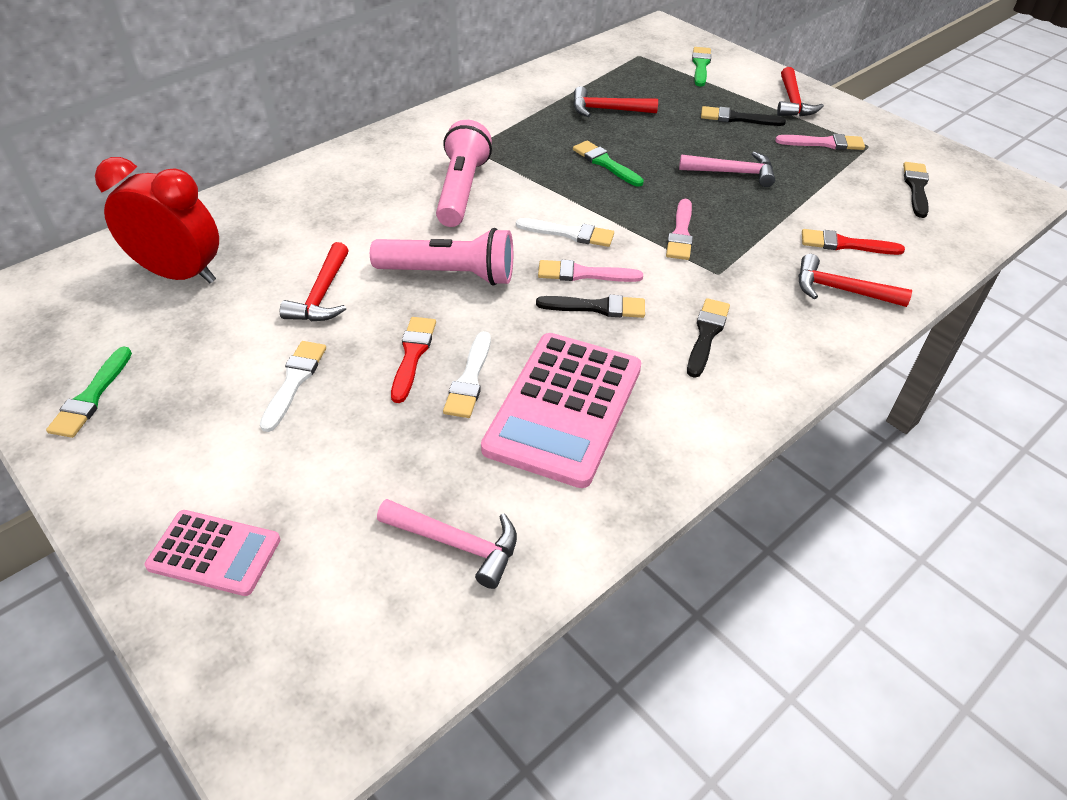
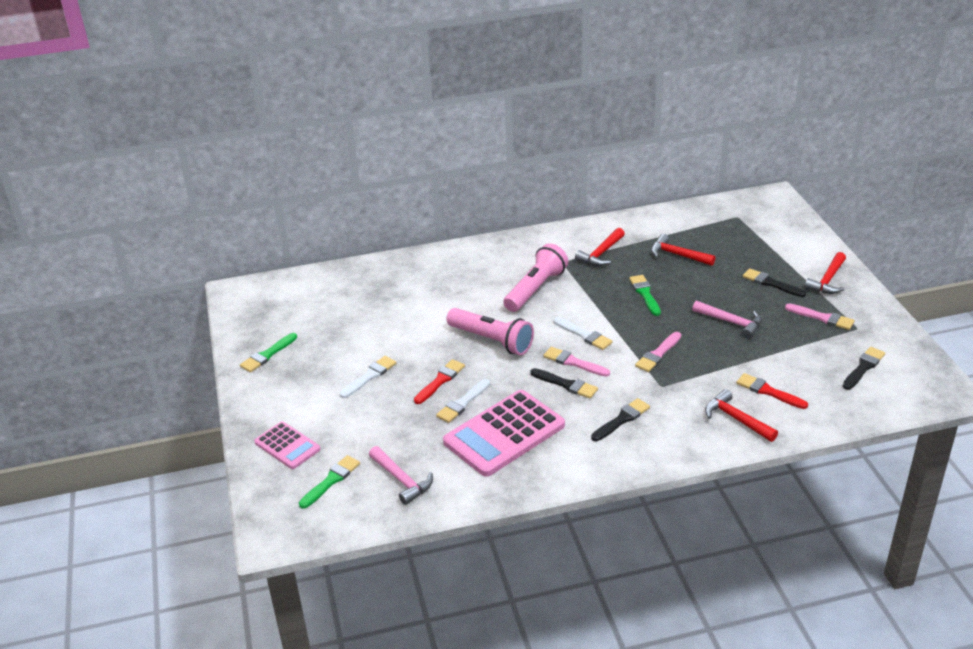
camera: 30 degrees right, 10 degrees down
(180, 274) = (342, 300): red clock -> none
(322, 295) = (412, 333): red hammer -> red hammer (601, 253)
(700, 65) = (779, 235): green brush -> green brush (331, 480)

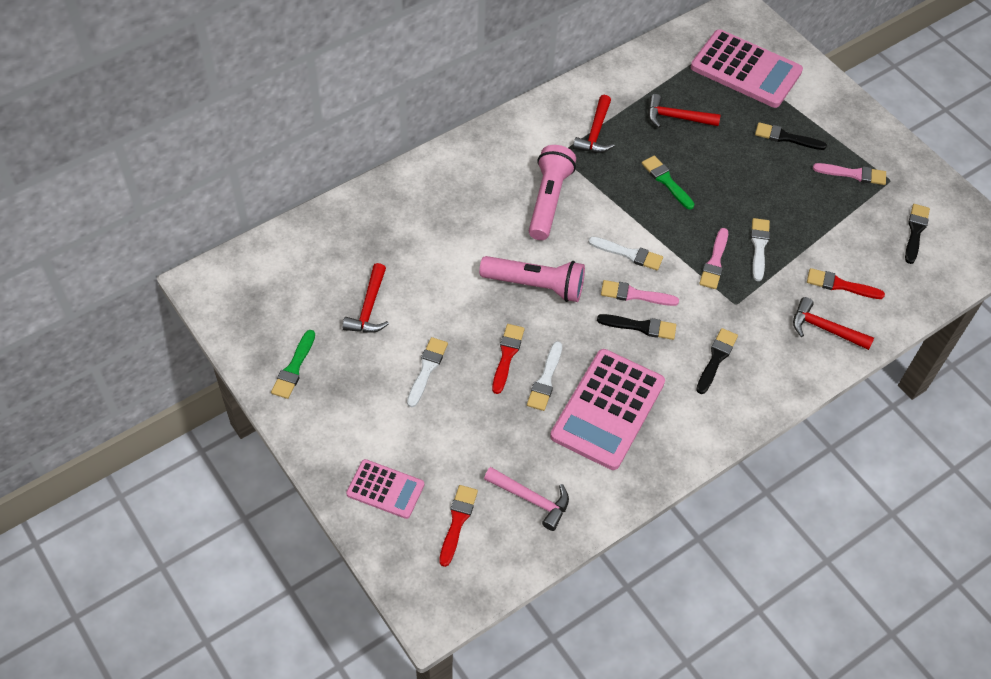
camera: 25 degrees left, 20 degrees up
(331, 480) = (457, 521): green brush -> red brush
(705, 351) = (759, 246): none -> white brush
(731, 322) = (768, 201): pink hammer -> none
(758, 234) = (746, 70): none -> pink calculator
(828, 280) = (839, 121): red hammer -> red hammer (369, 308)

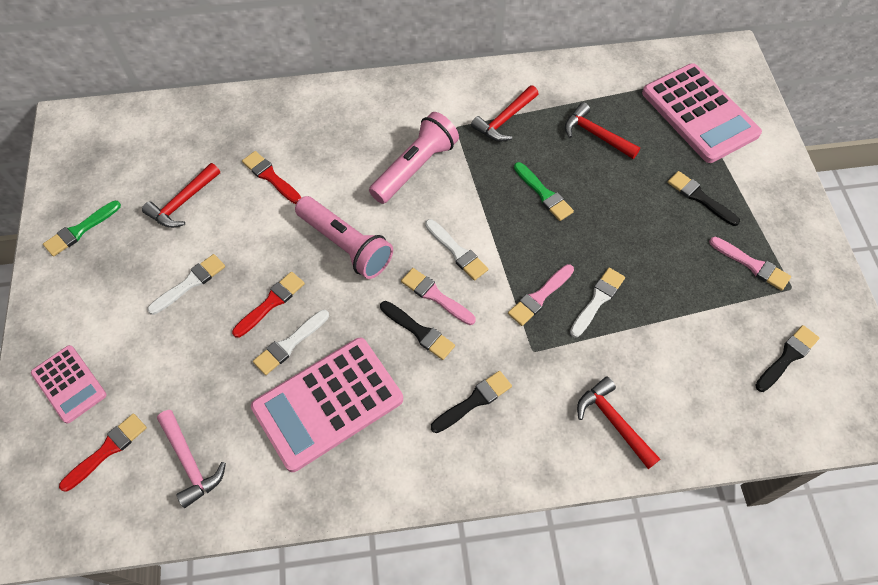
camera: 30 degrees right, 5 degrees up
(666, 181) = (544, 194): green brush -> green brush turned 150 degrees clockwise
(840, 285) = (662, 380): red brush -> red brush (270, 177)

